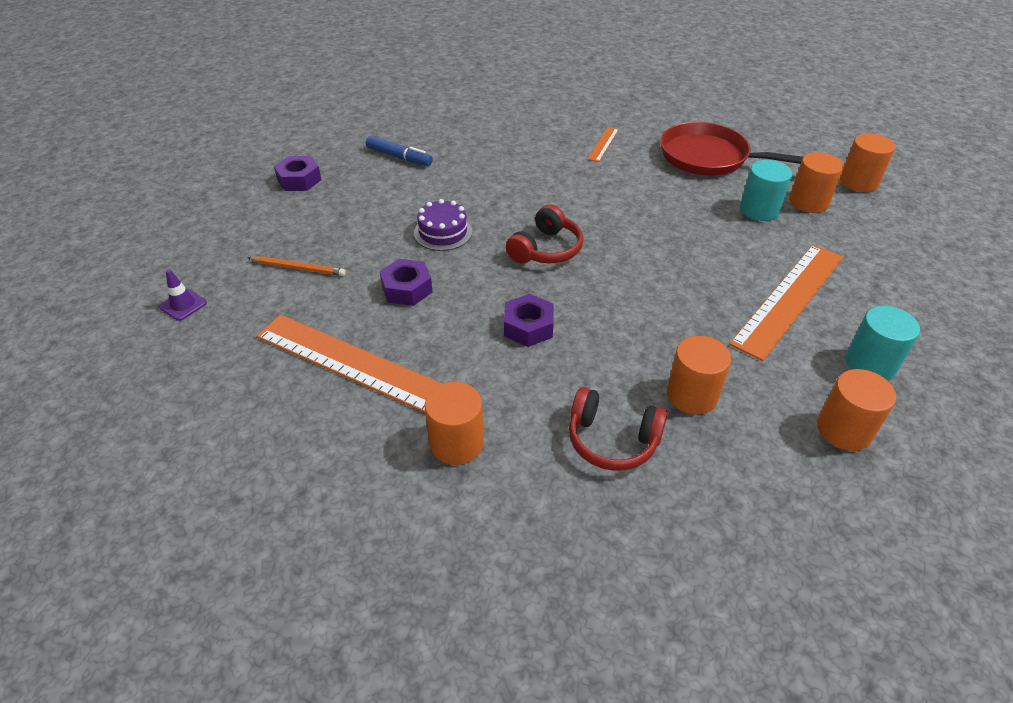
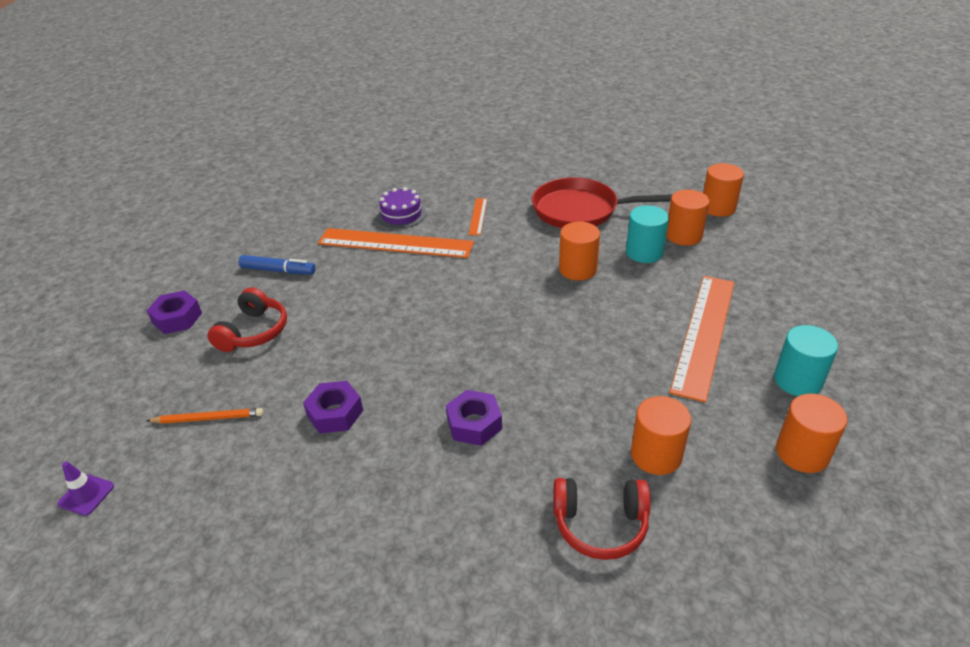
camera: 15 degrees left, 5 degrees down
(349, 362) = (301, 512): orange ruler -> orange ruler (395, 243)
(443, 232) = (352, 342): purple cake -> purple cake (401, 215)
(456, 443) = (447, 574): orange cylinder -> orange cylinder (577, 269)
(546, 249) = (462, 336): red headphones -> red headphones (253, 332)

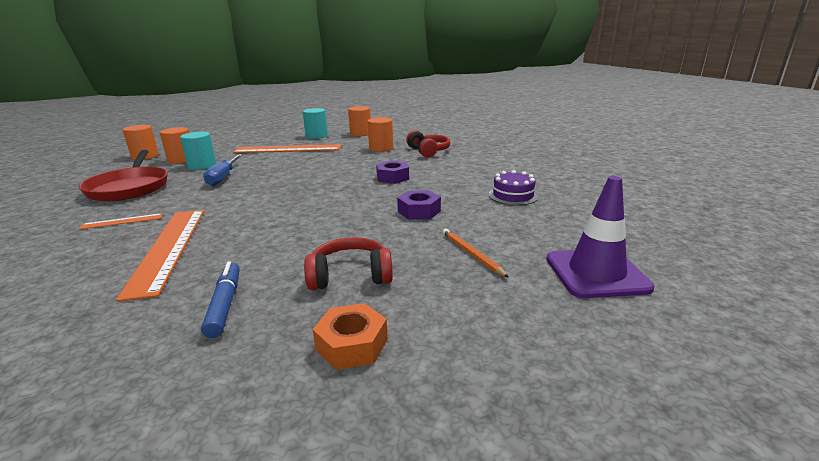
camera: 115 degrees left, 15 degrees down
(86, 495) = (596, 273): purple traffic cone -> purple traffic cone, size x2.13
(177, 318) = (352, 344): purple nut -> orange nut
(401, 215) = (97, 260): purple cake -> purple cake (513, 195)
(577, 269) = (223, 177): orange cylinder -> blue screwdriver

